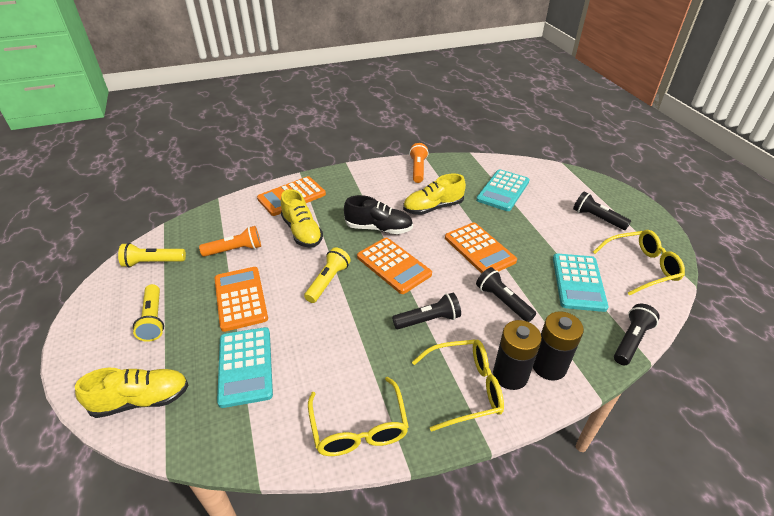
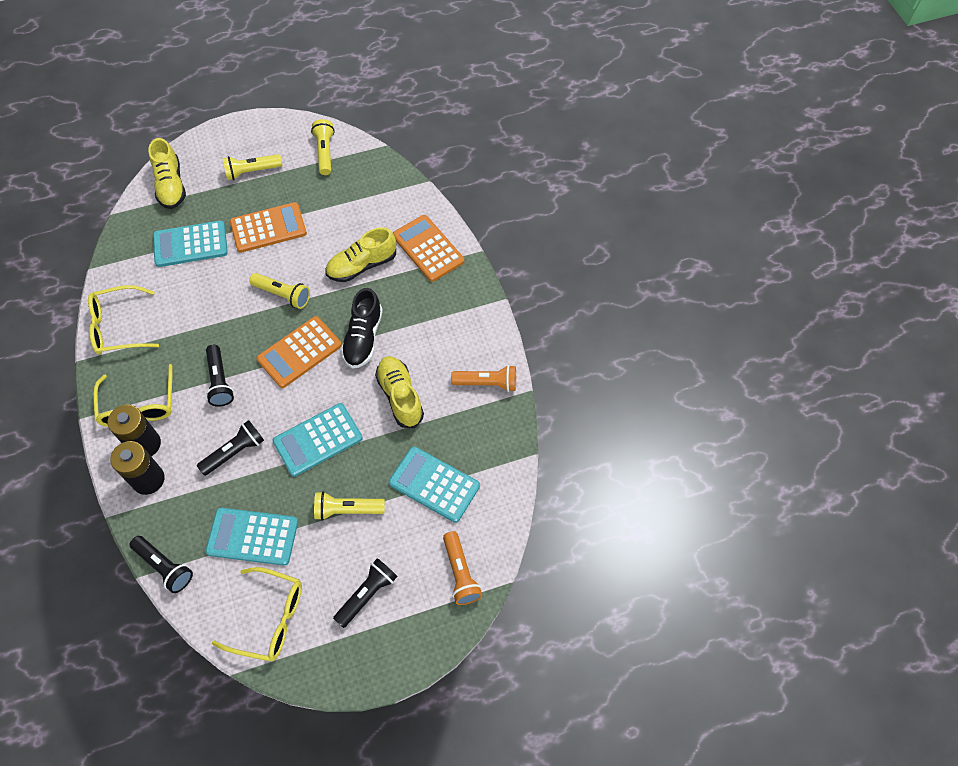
camera: 90 degrees right, 20 degrees up
(235, 250) = (337, 212): orange flashlight -> orange flashlight (460, 573)
(479, 249) = (318, 440): orange calculator -> turquoise calculator
(536, 230) = (347, 510): none -> yellow flashlight
(641, 267) = (269, 618): yellow glasses -> yellow glasses turned 60 degrees counterclockwise

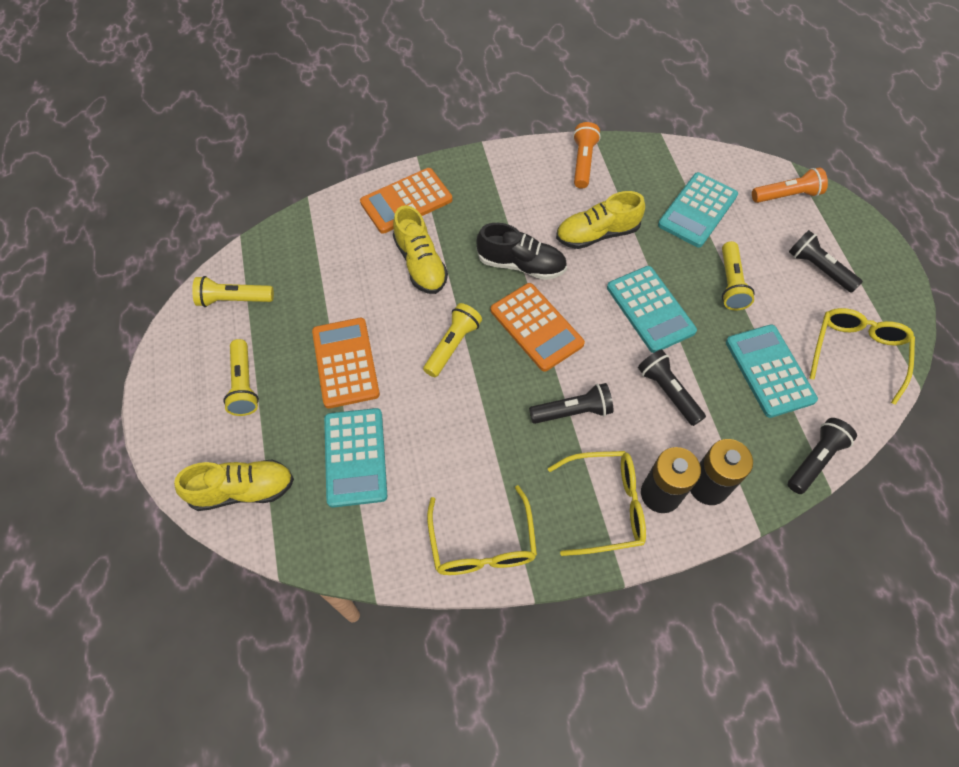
camera: 85 degrees left, 0 degrees up
(252, 536) = (769, 371): turquoise calculator -> turquoise calculator turned 150 degrees clockwise

